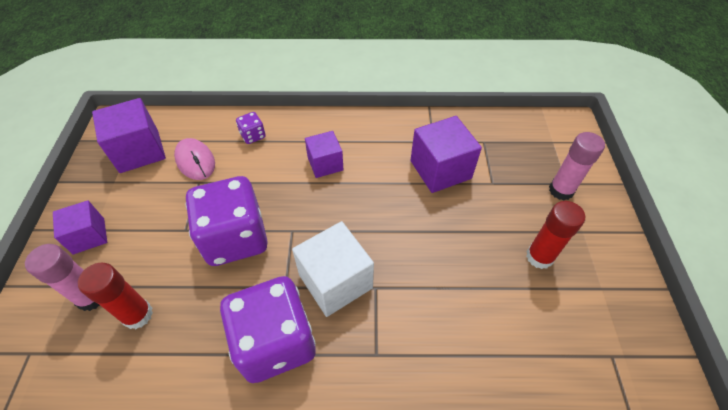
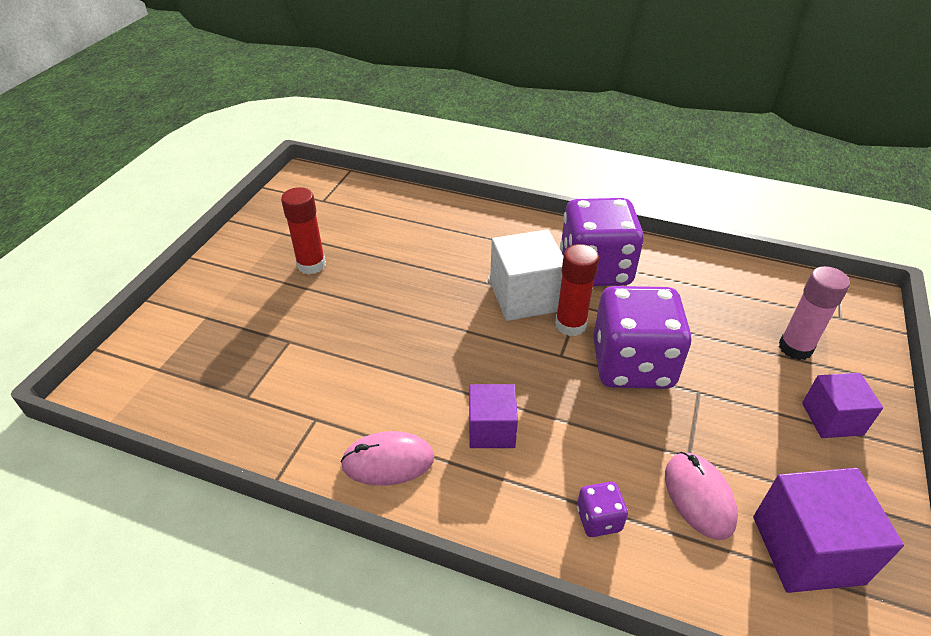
camera: 160 degrees left, 10 degrees down
(137, 315) = (736, 320): red glue stick -> red glue stick (570, 325)
(377, 132) = (388, 461): none -> pink mouse
(440, 169) = (338, 375): purple cube -> none
(561, 190) = (221, 311): pink glue stick -> none

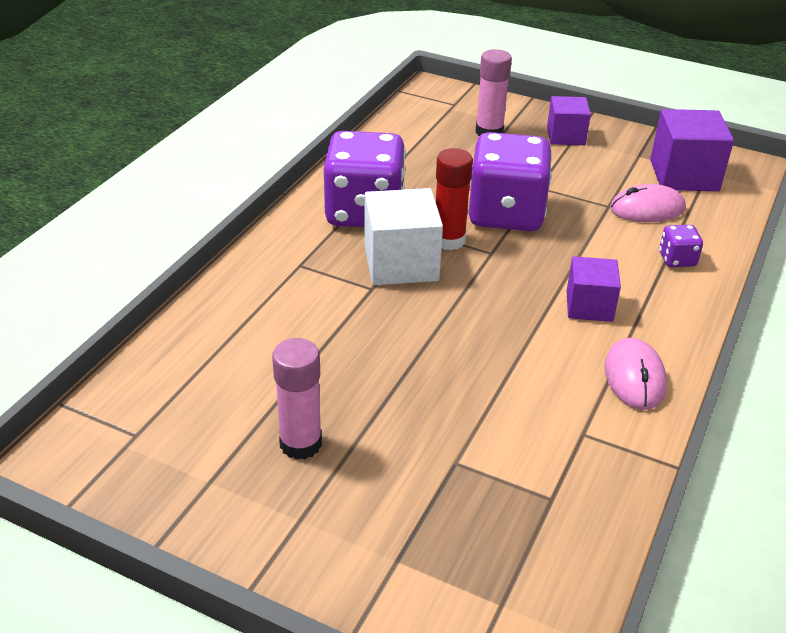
camera: 85 degrees left, 5 degrees down
(311, 265) = (300, 444): red glue stick -> pink glue stick

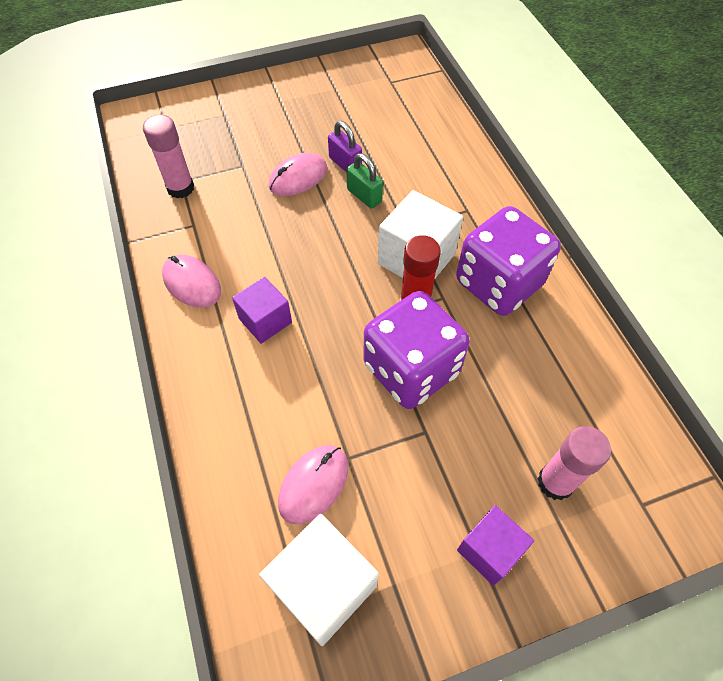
camera: 135 degrees right, 20 degrees up
(300, 444) = (320, 124): pink glue stick -> pink glue stick (180, 188)
(342, 379) = (345, 164): none -> purple padlock
(369, 336) = (364, 196): none -> green padlock
(410, 401) = (298, 177): none -> pink mouse
(677, 259) = (240, 429): purple dice -> none
(684, 175) = (323, 586): purple cube -> white cube

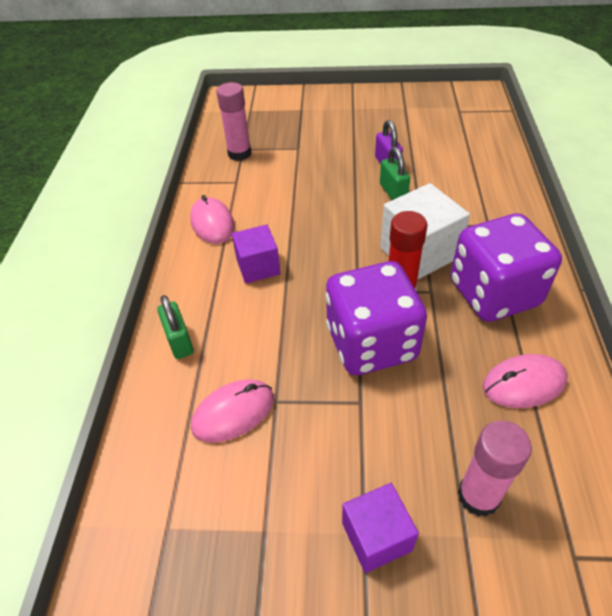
camera: 25 degrees right, 10 degrees down
(223, 429) = (179, 341): none -> green padlock
(298, 177) = (340, 166): pink mouse -> pink mouse (524, 383)
(323, 586) = (198, 505): white cube -> none

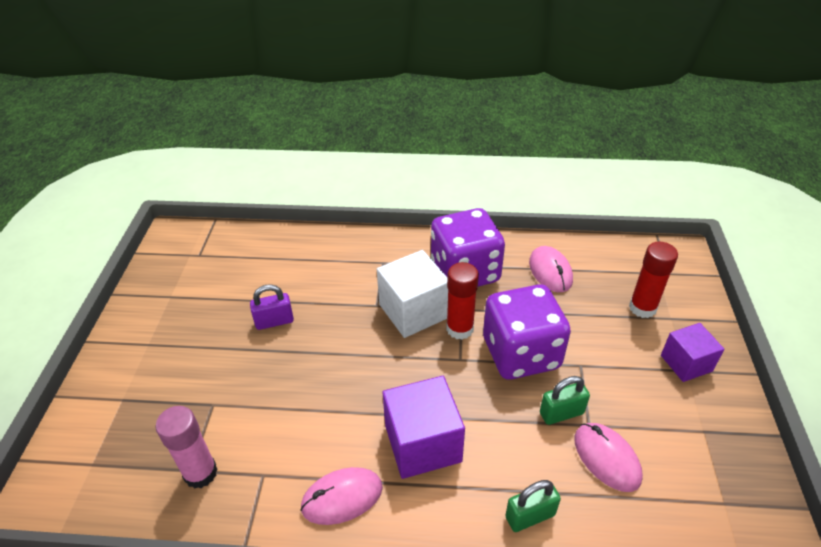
camera: 90 degrees left, 5 degrees down
(258, 267) = (423, 443): purple cube -> purple cube, size x1.57
(393, 192) = (322, 321): green padlock -> green padlock (561, 413)
(478, 496) = (642, 308): pink glue stick -> red glue stick

